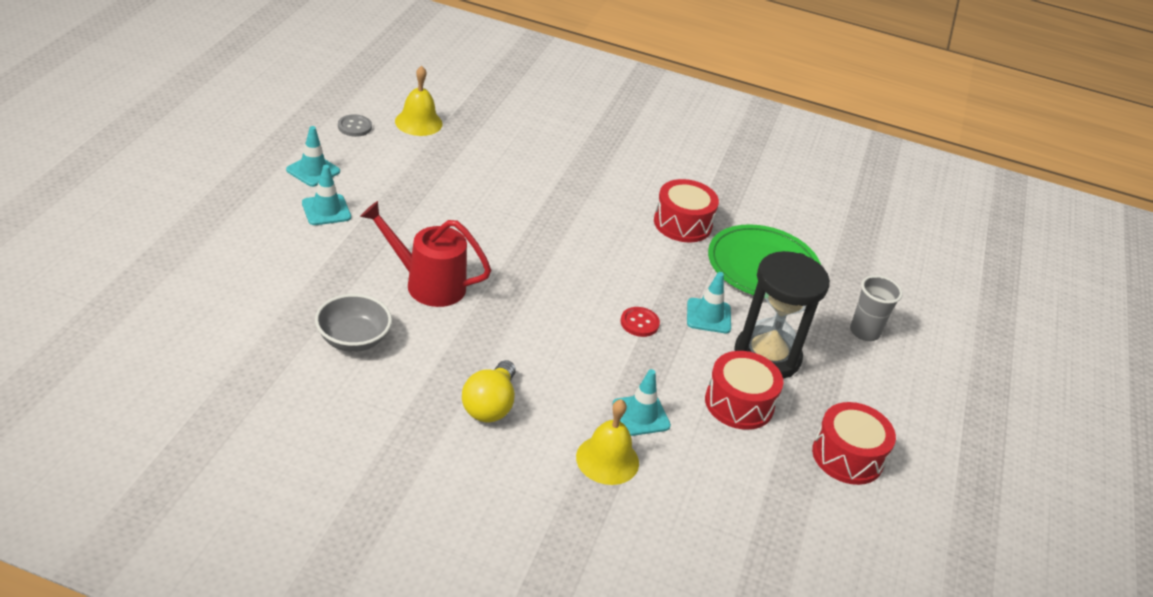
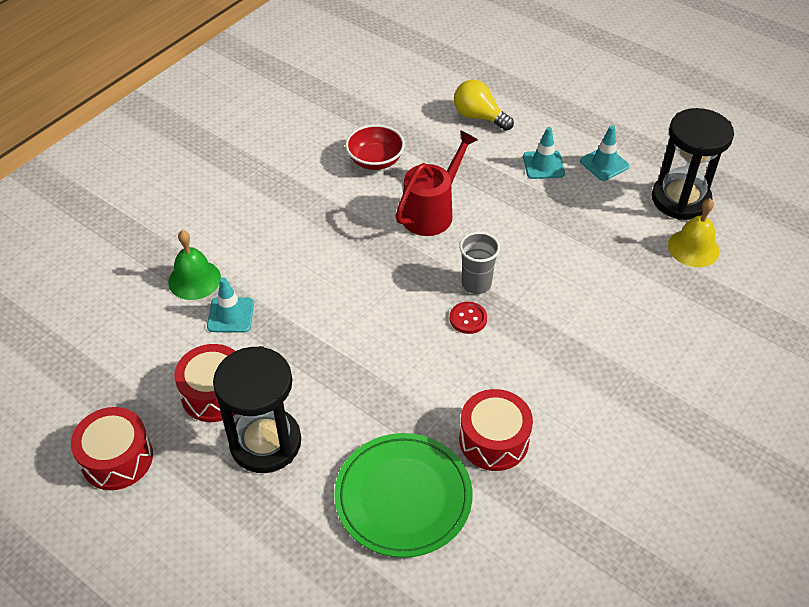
camera: 115 degrees right, 10 degrees up
(353, 339) = (375, 160): grey bowl -> red bowl
(354, 127) = (680, 199): grey button -> black hourglass
(490, 405) = (278, 223): yellow light bulb -> yellow light bulb (479, 117)
(607, 460) = (194, 279): yellow bell -> green bell
(639, 323) = (343, 348): red button -> red button (468, 319)
(708, 316) = (337, 411): turquoise traffic cone -> none
(864, 332) = (269, 562): grey cup -> grey cup (476, 284)

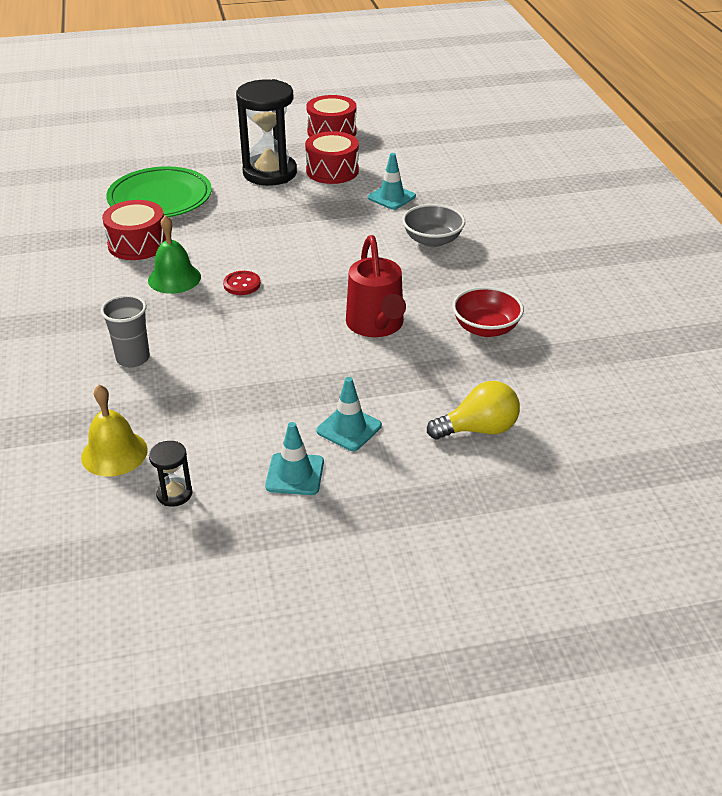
camera: 130 degrees right, 10 degrees down
(194, 279) = (446, 196): green bell -> green bell (174, 278)
(283, 247) = (432, 240): none -> grey bowl
(476, 284) = (267, 305): grey cup -> grey cup (133, 358)
(680, 199) = (174, 494): black hourglass -> black hourglass, size x0.44

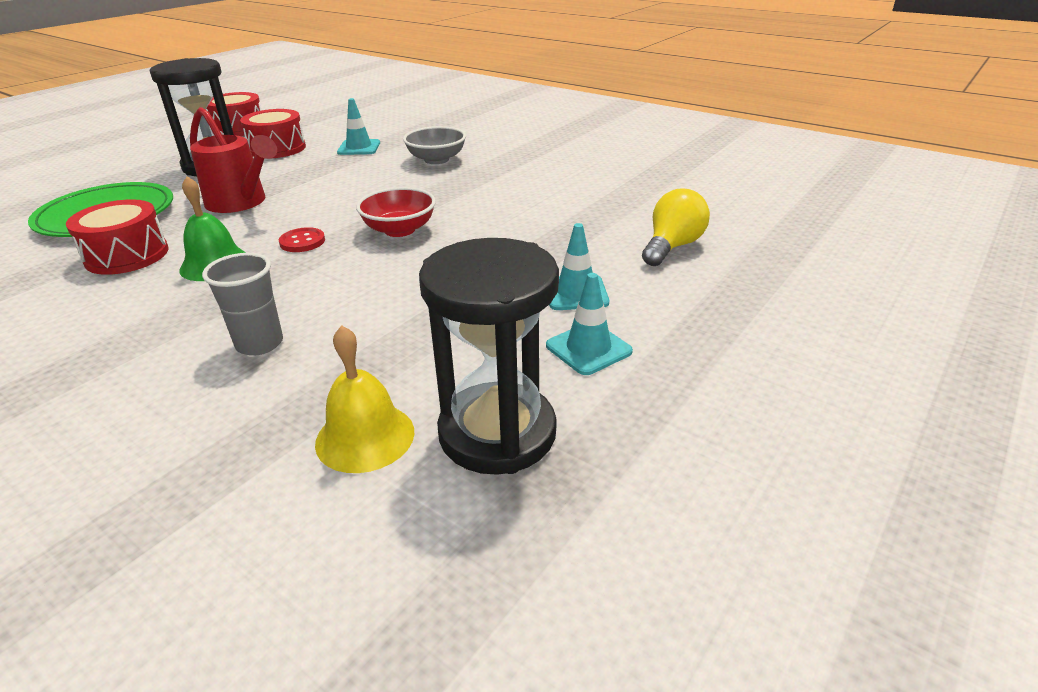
camera: 40 degrees left, 5 degrees down
(174, 494) = (497, 433): black hourglass -> black hourglass, size x2.30
(377, 326) = (480, 221): red watering can -> red watering can (241, 203)
(485, 328) = (567, 190): red bowl -> red bowl (399, 230)

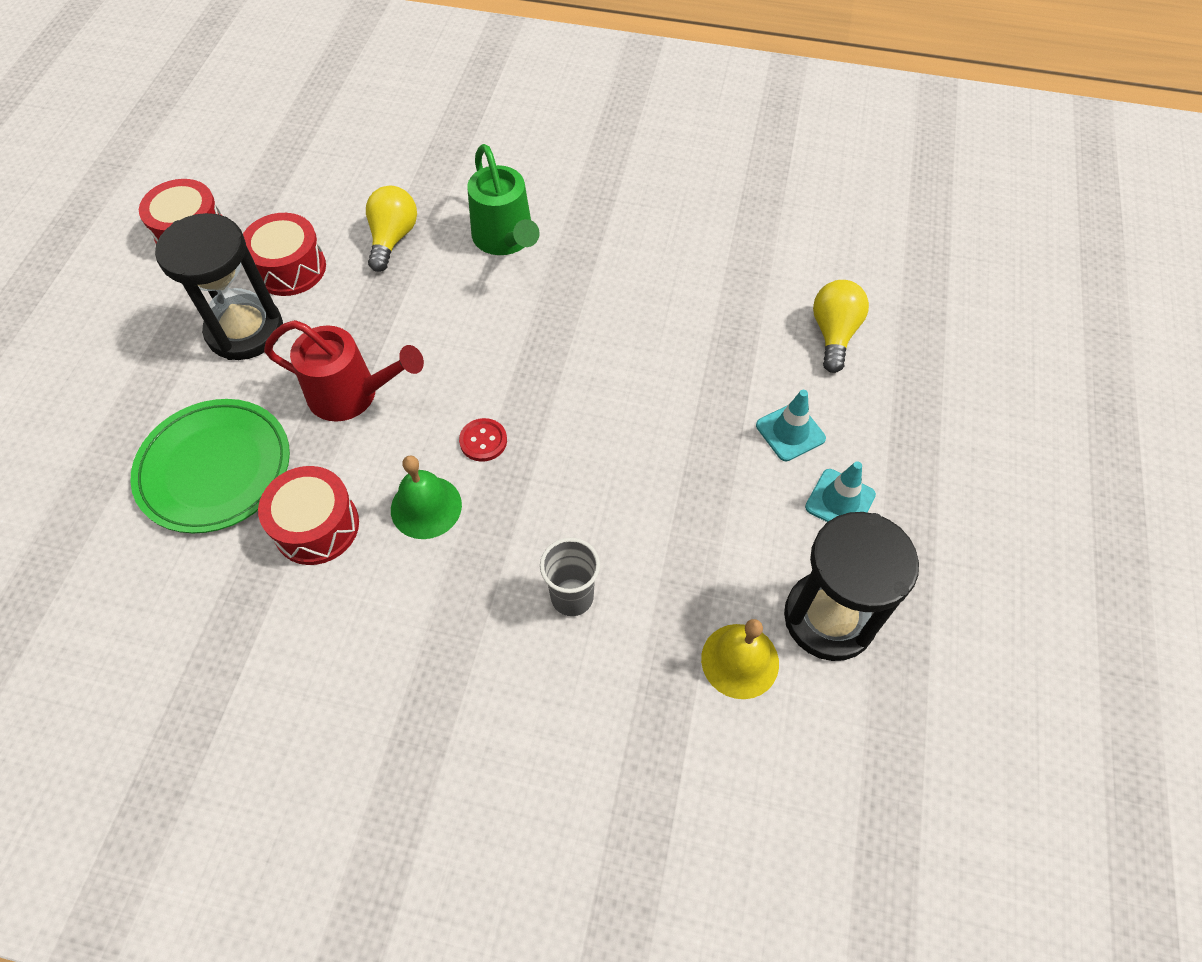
camera: 25 degrees left, 25 degrees up
(359, 148) = (393, 238): turquoise traffic cone -> yellow light bulb
(399, 230) = (566, 388): red bowl -> none
(436, 159) = (506, 240): grey bowl -> green watering can

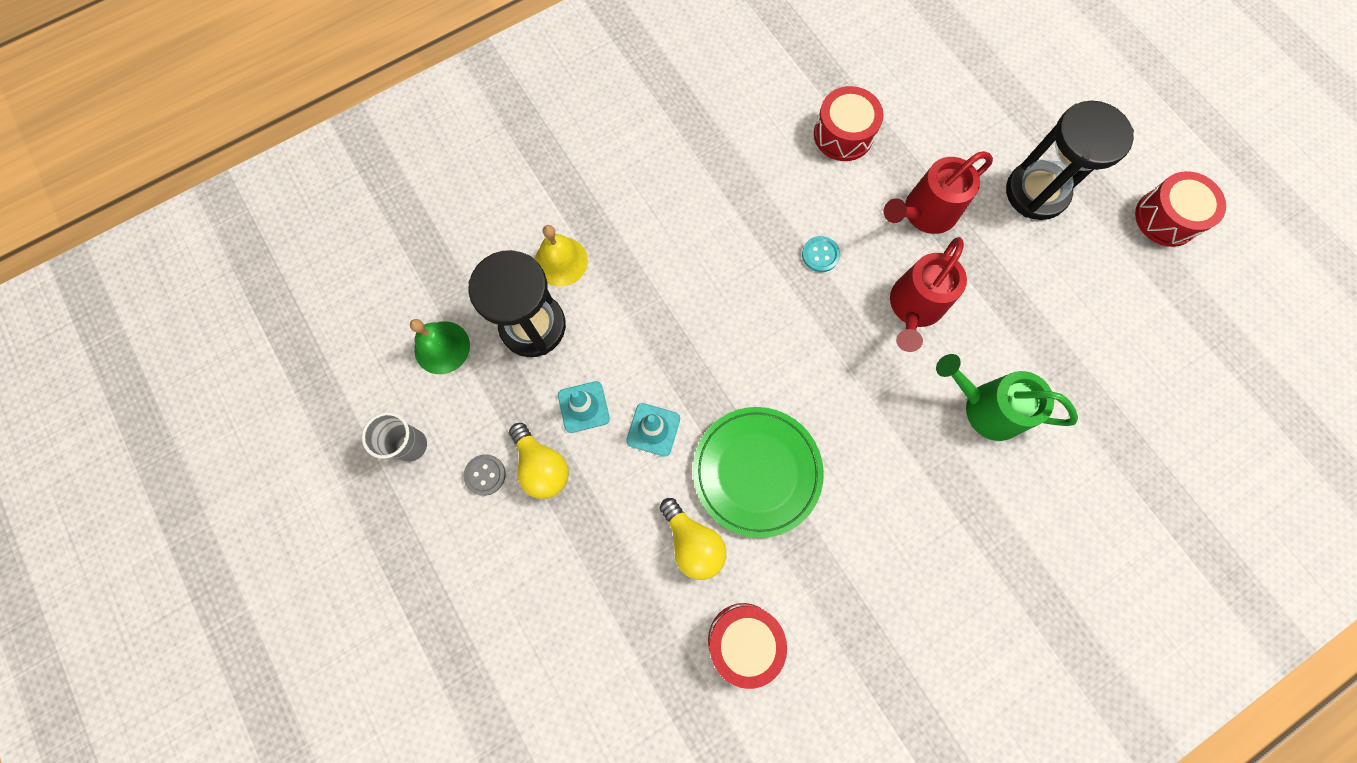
camera: 135 degrees right, 15 degrees up
(215, 468) = (932, 113): green plate -> green plate (756, 472)
(290, 268) = (1076, 253): red drum -> red drum (744, 641)
(393, 238) = (1052, 335): yellow light bulb -> yellow light bulb (542, 466)
(426, 507) = (803, 193): green bell -> green bell (442, 347)
(465, 337) = (913, 308): none -> red watering can
(483, 441) = (820, 255): red button -> turquoise button
(572, 597) = (676, 217): grey cup -> grey cup (411, 445)
(986, 521) = (485, 475): none -> grey button

